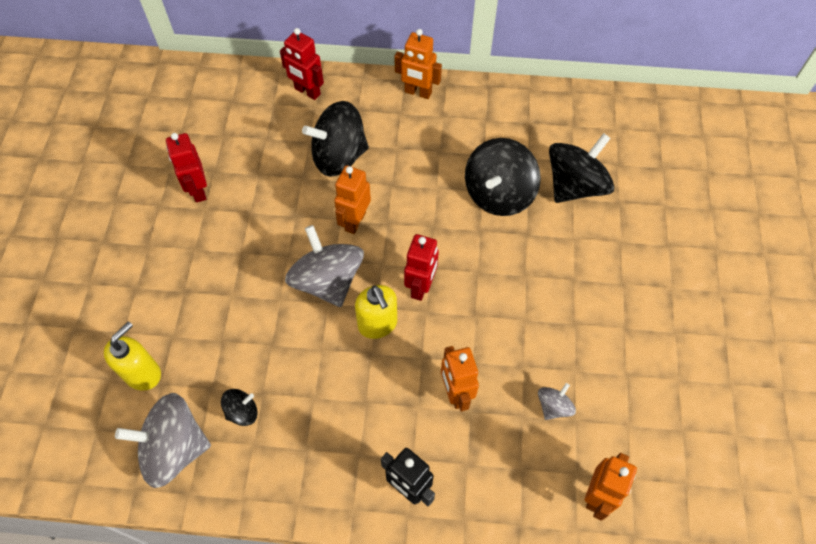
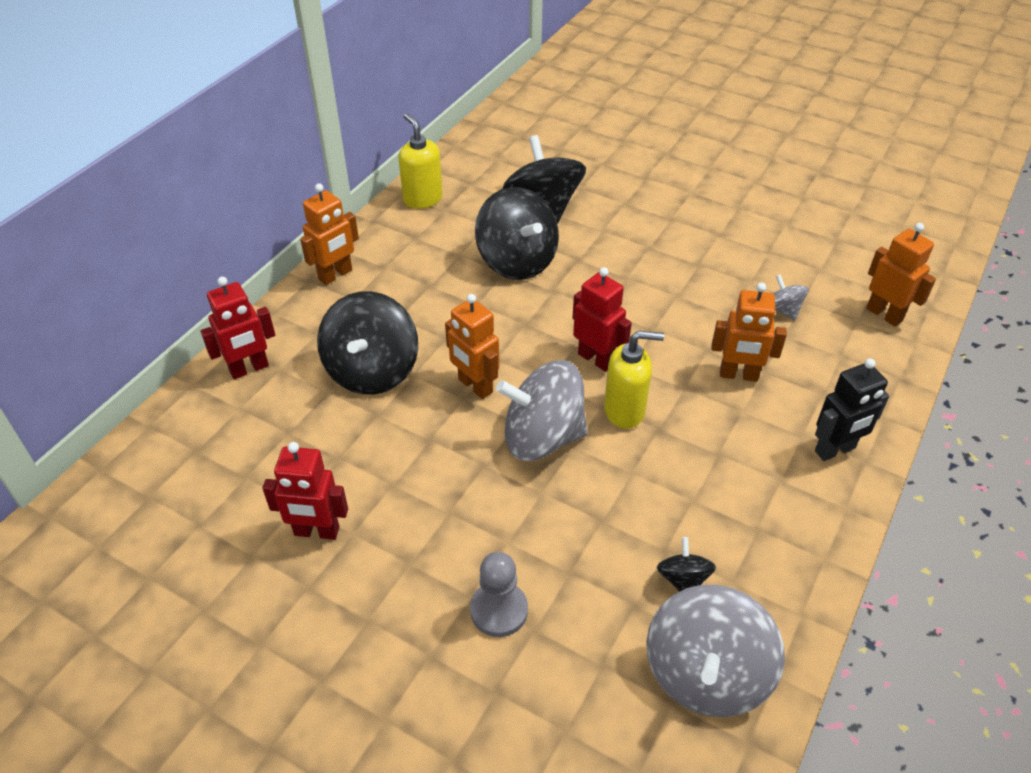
camera: 65 degrees left, 15 degrees down
(143, 373) = (575, 683): yellow soap dispenser -> yellow soap dispenser (422, 199)
(178, 311) = (499, 610): none -> grey pawn

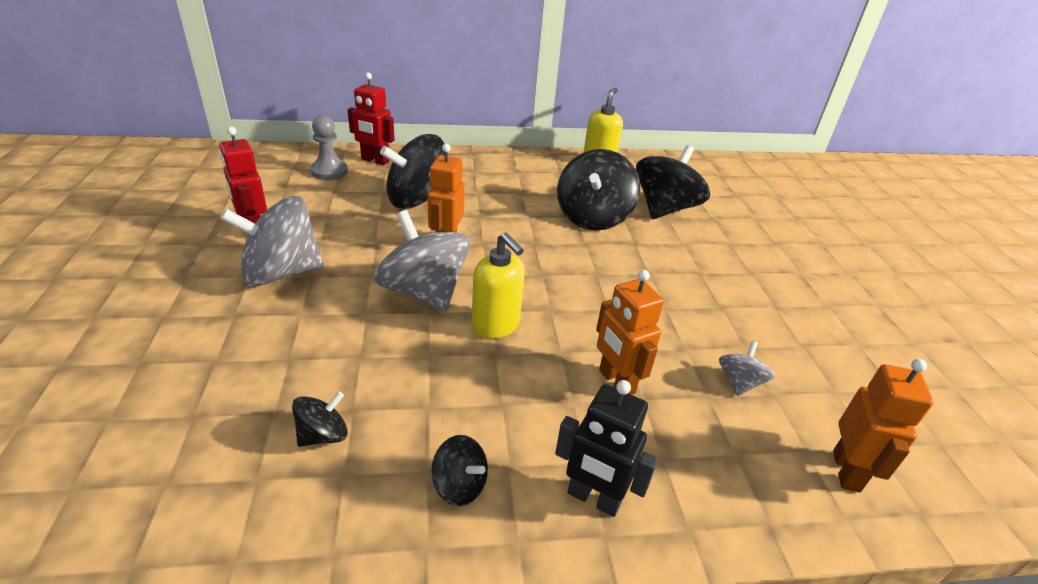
camera: 50 degrees right, 10 degrees down
(336, 275) = (487, 159): orange robot -> none
(499, 610) = (225, 334): grey pawn -> grey pawn (329, 171)
(596, 359) = (537, 289): red robot -> none
(706, 674) = (211, 496): grey spinning top -> grey spinning top (281, 272)
(782, 516) = (459, 485): none -> black spinning top

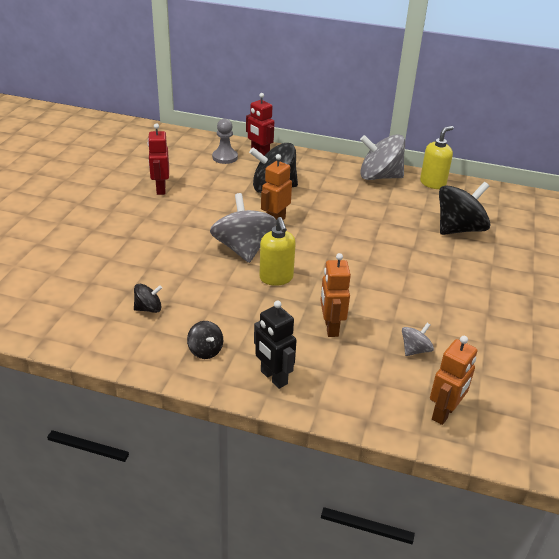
camera: 25 degrees right, 0 degrees up
(281, 272) = (165, 219): grey spinning top -> grey spinning top (379, 177)
(593, 217) = (395, 224): black spinning top -> none

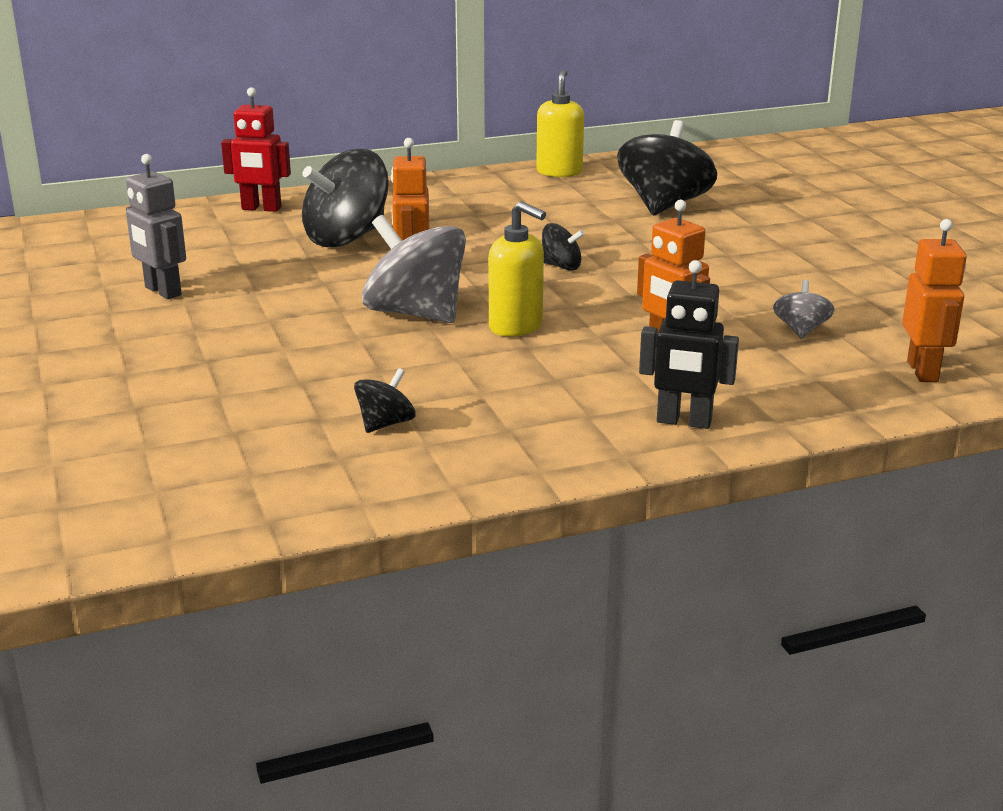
camera: 35 degrees left, 10 degrees down
(160, 189) = (162, 291): red robot -> grey robot
(205, 350) = (548, 433): black spinning top -> black spinning top (561, 266)
(225, 157) = (209, 227): grey pawn -> none
(379, 177) = (479, 185): grey spinning top -> none

